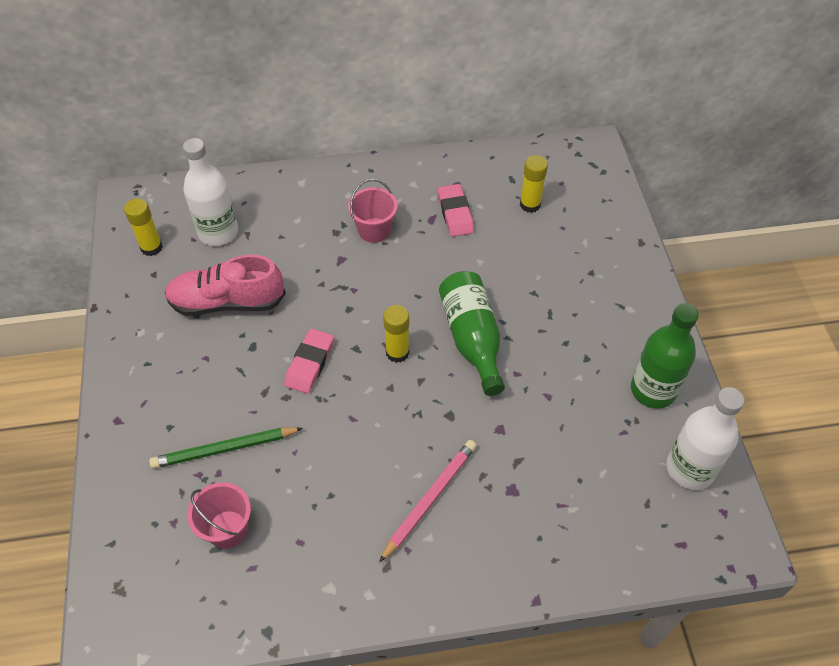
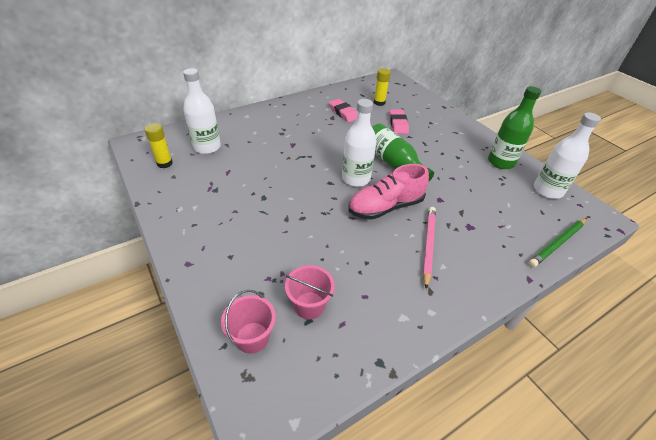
camera: 25 degrees left, 10 degrees down
(225, 449) = (278, 257): green pencil -> green pencil (557, 243)
(227, 302) = (233, 179): pink shoe -> pink shoe (385, 207)
(310, 363) = (306, 197): pink eraser -> pink eraser (398, 124)
(374, 230) = (303, 128): pink bucket -> pink bucket (252, 337)
(397, 352) = (356, 178): yellow glue stick -> white bottle

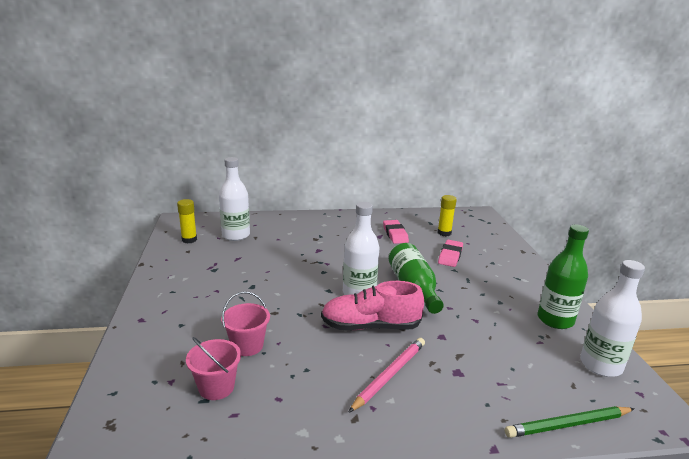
camera: 25 degrees right, 20 degrees down
(252, 337) = (142, 395): pink bucket -> pink bucket (247, 346)

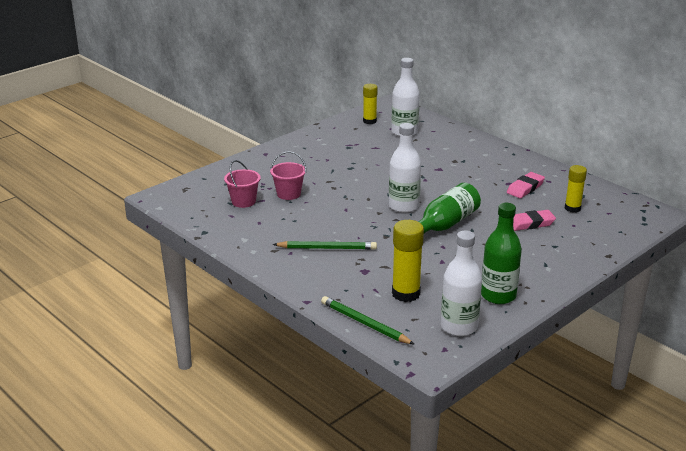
camera: 55 degrees right, 5 degrees up
(370, 326) = (369, 224): pink shoe -> none
(390, 375) = (327, 248): pink pencil -> green pencil
(522, 367) = (406, 294): none -> yellow glue stick

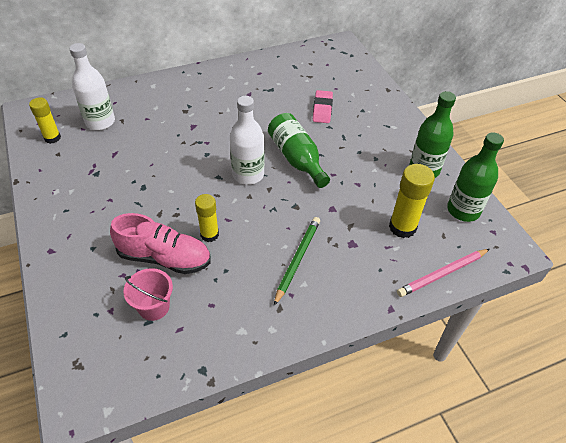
camera: 70 degrees left, 20 degrees up
(288, 194) = (164, 257): pink bucket -> pink shoe
(365, 323) = (442, 274): green pencil -> pink pencil
(459, 326) = (463, 210): white bottle -> green bottle
(525, 188) = (263, 89): pink eraser -> none
(572, 208) = (311, 78): yellow glue stick -> yellow glue stick (209, 234)

